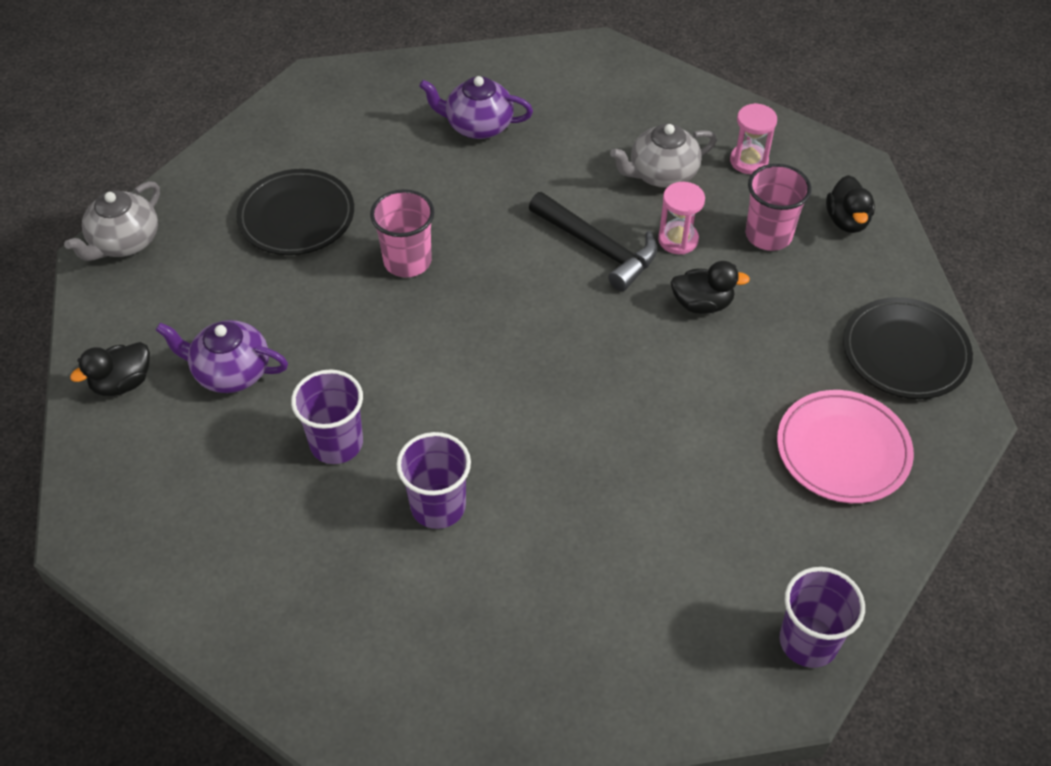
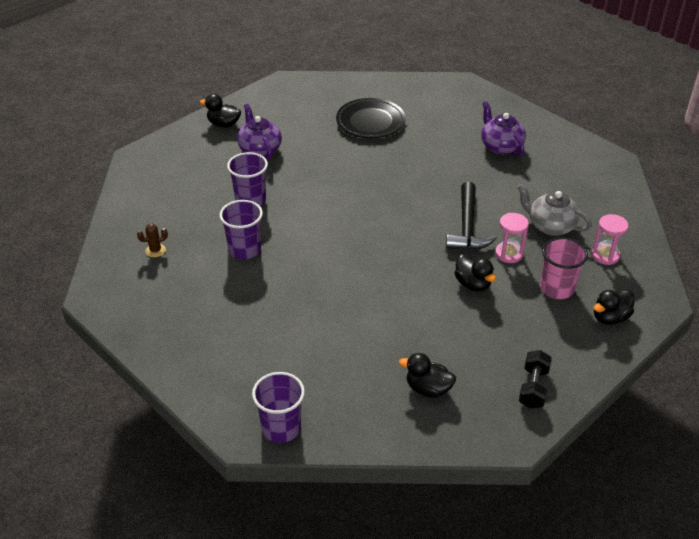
camera: 55 degrees right, 10 degrees down
(124, 242) = (300, 84): grey teapot -> none
(342, 621) = (155, 250): none -> brown cactus
(407, 261) = (382, 168): pink cup -> none
(842, 450) = (428, 389): pink plate -> black duck
(905, 352) = (533, 387): black plate -> black dumbbell

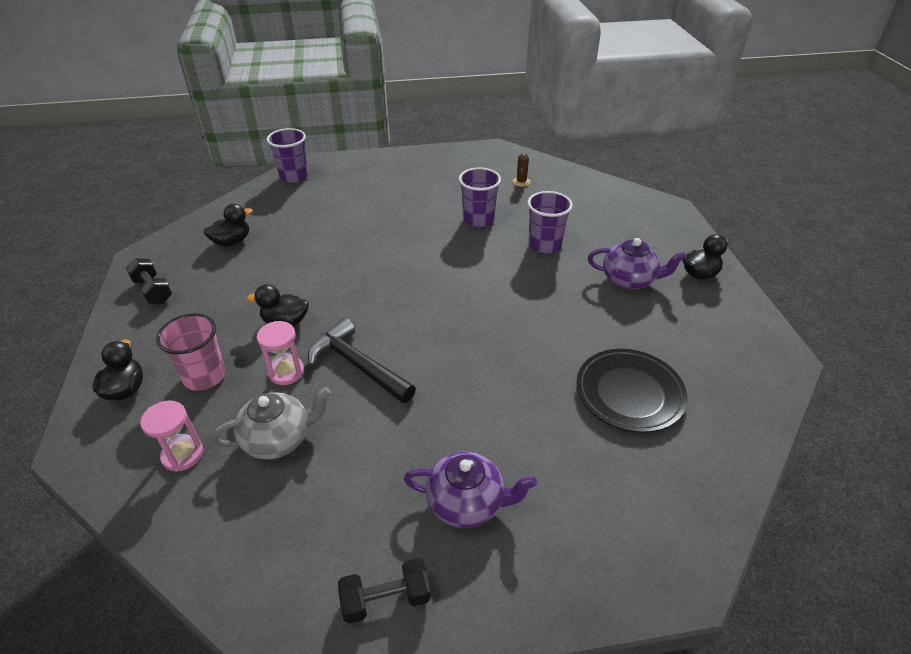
camera: 125 degrees right, 0 degrees up
(569, 148) = (386, 599): none -> black dumbbell

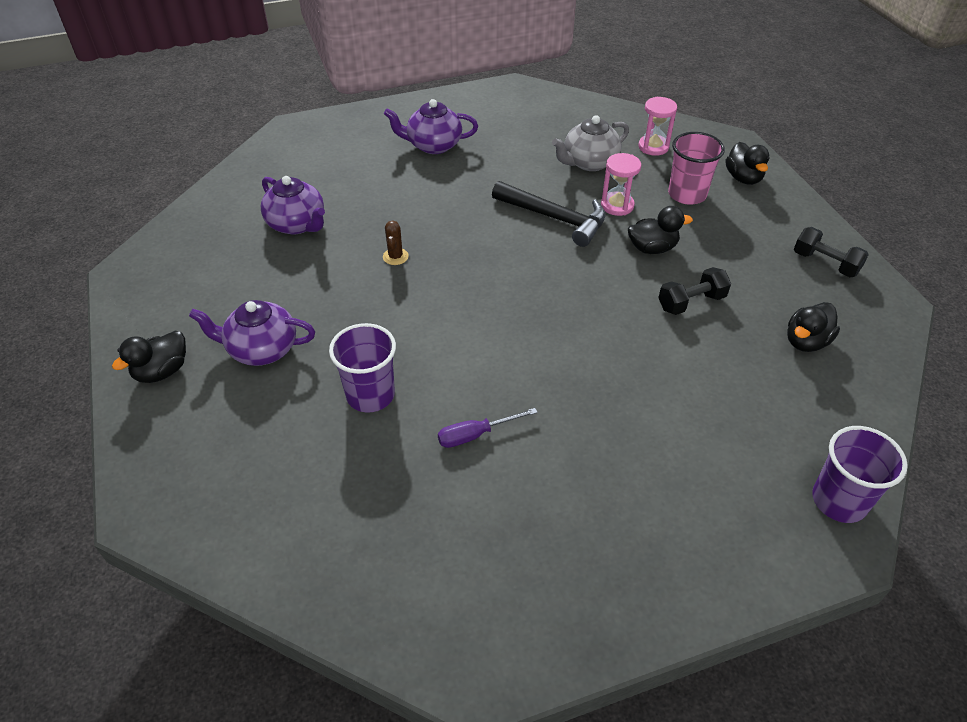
camera: 170 degrees right, 5 degrees up
(386, 599) = (473, 104): black dumbbell -> black dumbbell (691, 302)
(478, 219) = (475, 435): purple cup -> purple screwdriver
(521, 182) = (411, 550): brown cactus -> brown cactus (395, 257)
(629, 393) = (297, 224): black plate -> purple teapot

